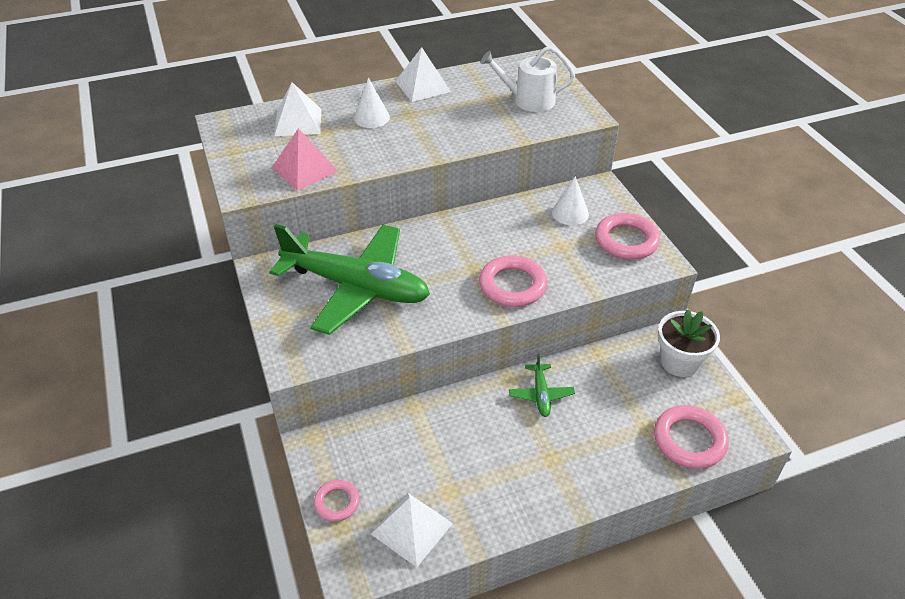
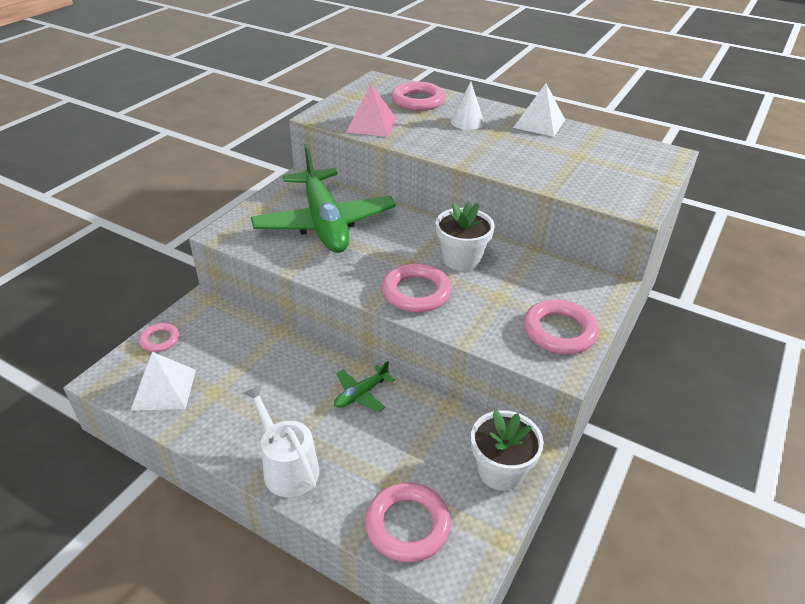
camera: 50 degrees right, 5 degrees down
(298, 122) = (417, 101): white pyramid -> pink ring
(497, 237) = (461, 259): none -> white flower pot
(528, 100) = (606, 172): white watering can -> white watering can (287, 467)
(570, 213) = (547, 283): white cone -> none

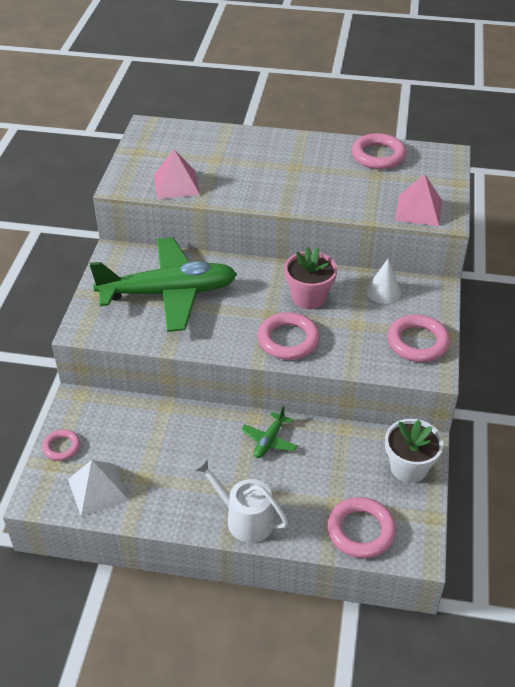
camera: 20 degrees left, 5 degrees up
(324, 223) = (168, 293): green plane -> green plane turned 60 degrees counterclockwise
(417, 101) = (202, 145): pink ring -> pink ring (378, 156)
(461, 259) = (309, 297): white flower pot -> pink flower pot
(467, 122) = (262, 159): white cone -> white cone (383, 291)
(539, 123) = (326, 146): white pyramid -> none
(609, 194) = (418, 210): none -> pink pyramid

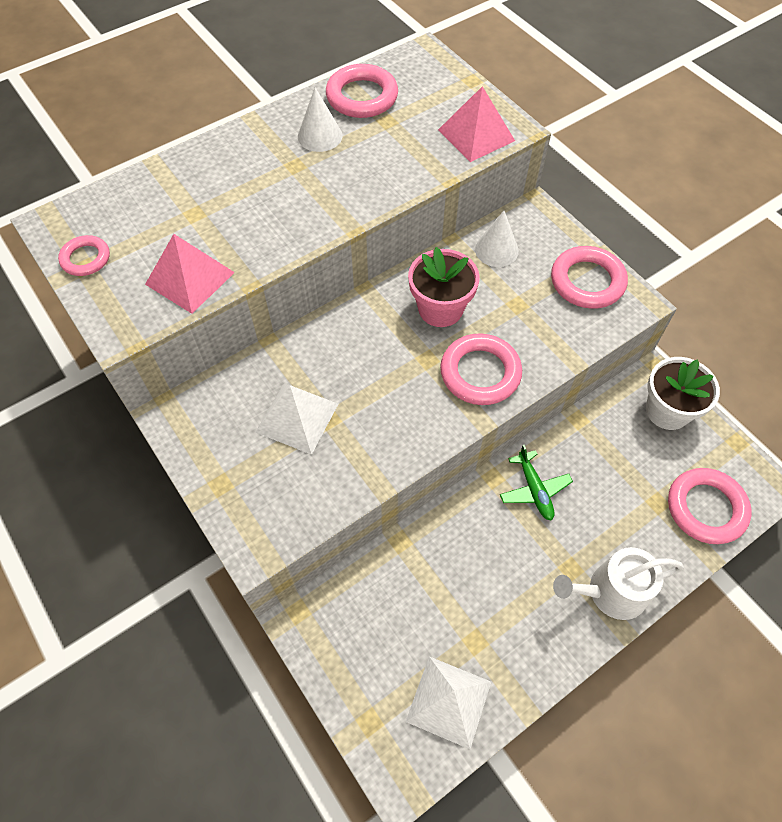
camera: 45 degrees left, 15 degrees up
(62, 447) = (354, 691): pink ring -> pink ring (86, 259)
(168, 293) = (297, 418): green plane -> white pyramid
(327, 161) = (320, 136): none -> white cone

